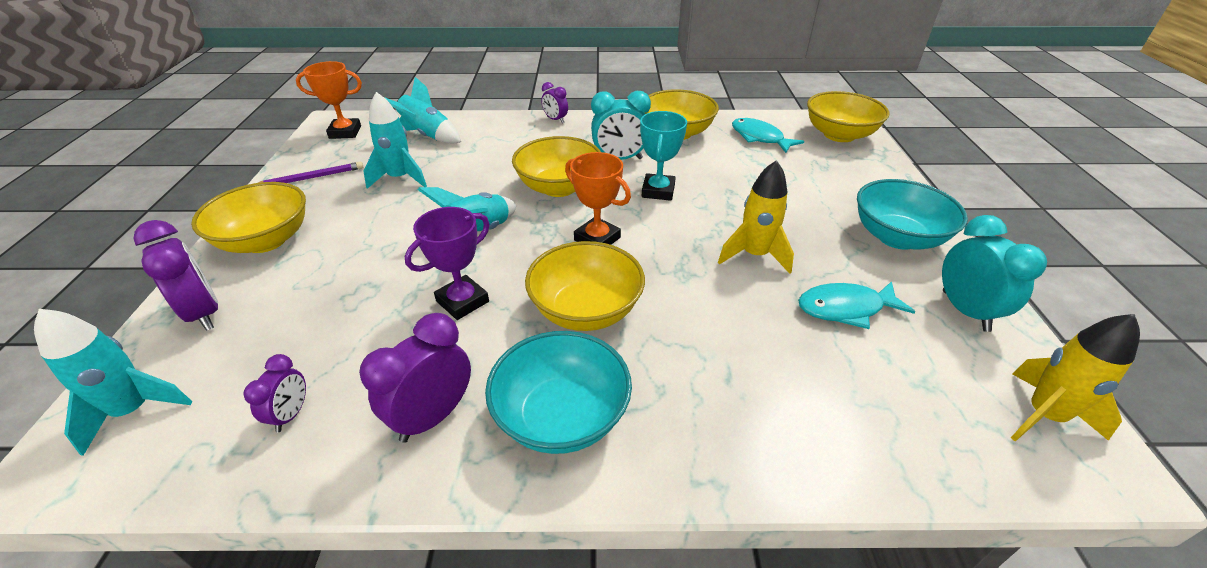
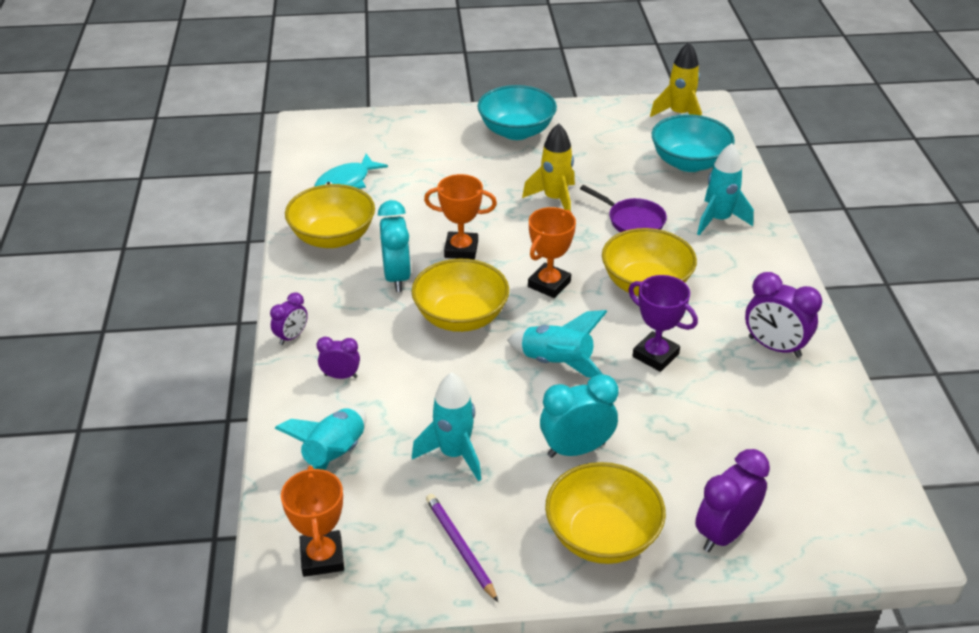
camera: 95 degrees left, 0 degrees up
(134, 410) = (839, 522): turquoise rocket -> turquoise rocket (718, 220)
(291, 414) = (803, 423): purple clock -> purple clock (341, 376)
(561, 416) = (750, 287): turquoise bowl -> turquoise bowl (689, 162)
(658, 191) = (461, 249): turquoise trophy -> orange trophy
(717, 316) = (632, 221): none -> purple pan
(839, 135) = (340, 135): yellow bowl -> none
(845, 308) = (608, 165): turquoise fish -> none
(965, 311) = (597, 120): turquoise clock -> turquoise clock (576, 449)

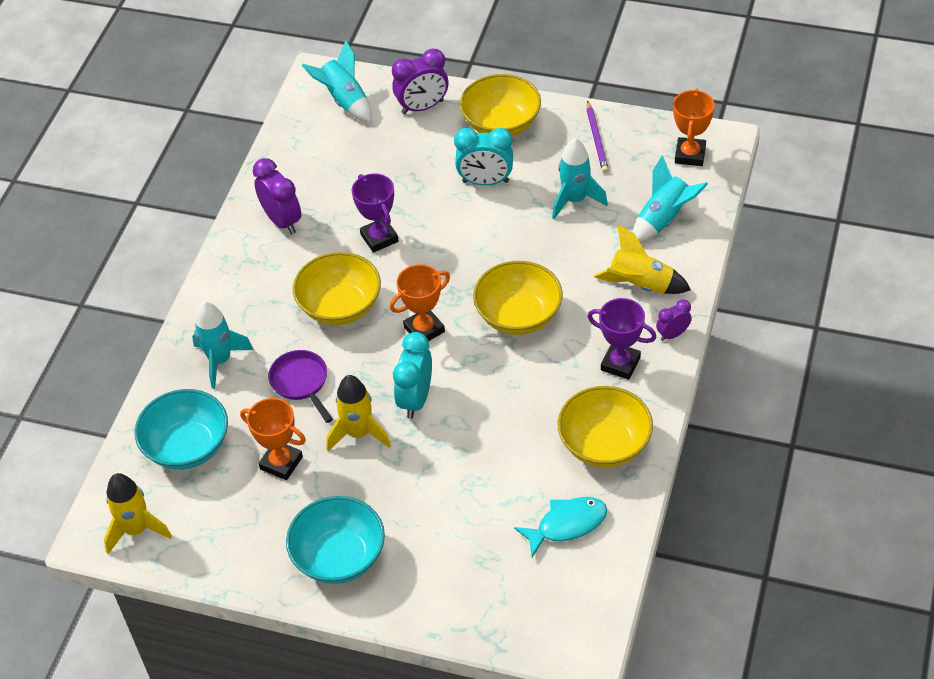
camera: 155 degrees left, 10 degrees up
(339, 299) = (620, 364): none -> purple trophy
(341, 376) = (640, 285): purple clock -> yellow rocket
(397, 277) = (558, 375): turquoise clock -> turquoise clock (415, 399)
(461, 249) = (484, 392): orange trophy -> orange trophy (281, 463)
(557, 363) = (461, 251): turquoise rocket -> turquoise rocket (344, 101)

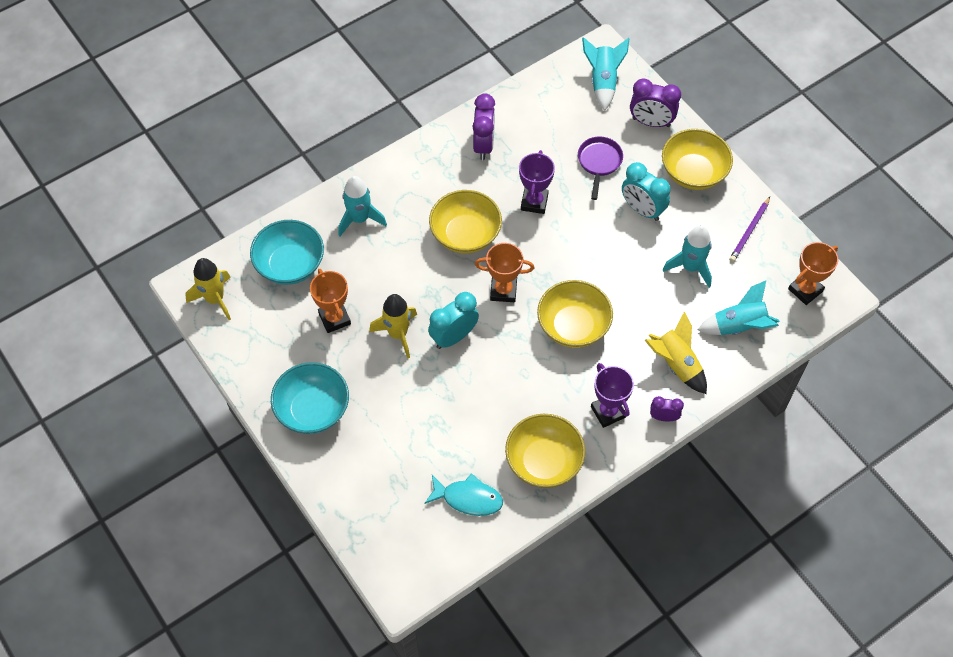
camera: 35 degrees right, 10 degrees up
(301, 382) = (394, 271): purple pan -> purple pan (599, 162)

